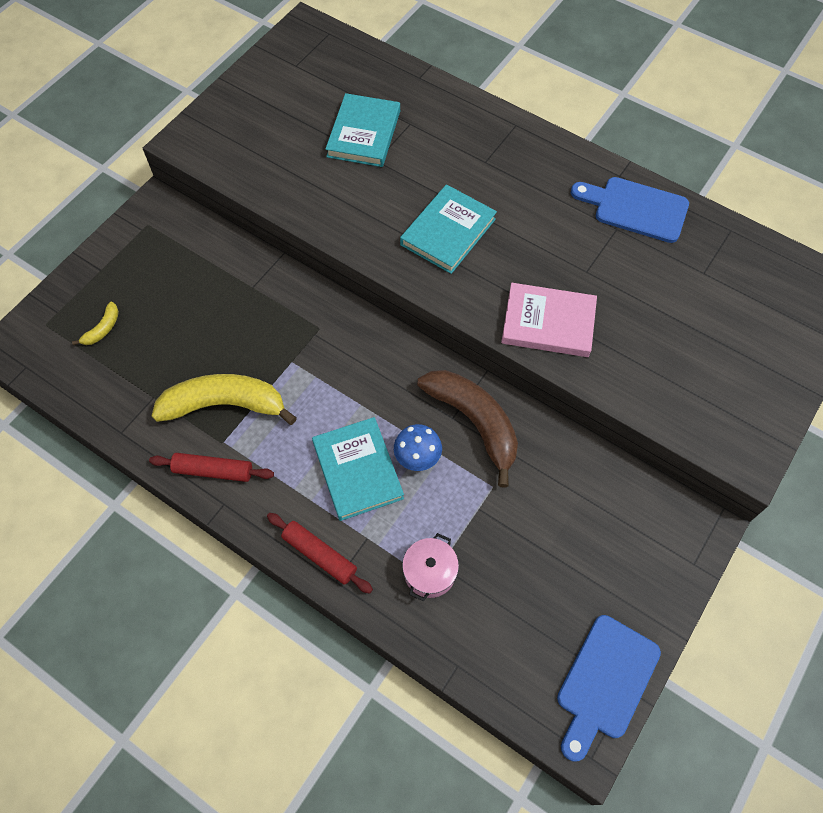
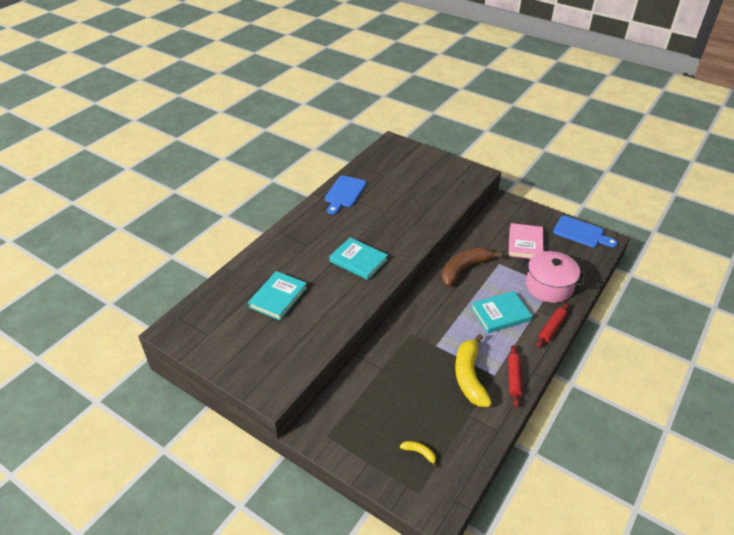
camera: 90 degrees left, 20 degrees down
(363, 134) = (278, 297): turquoise book -> turquoise book turned 75 degrees counterclockwise
(417, 457) = (488, 290): blue mushroom -> none
(430, 572) = (549, 286): pink pot -> pink pot, size x1.83
(548, 323) = (417, 226): pink book -> pink book (525, 243)

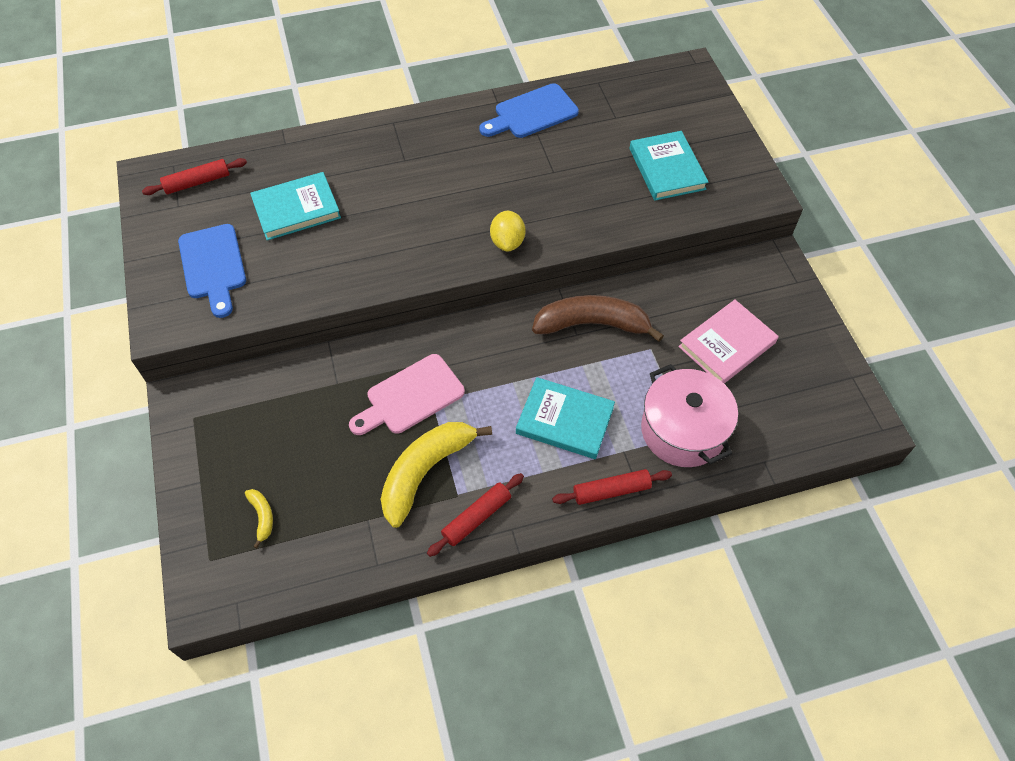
camera: 40 degrees right, 15 degrees up
(204, 317) = (197, 182): none -> red rolling pin
(358, 260) = (441, 221): turquoise book -> turquoise book (667, 169)
(400, 251) = (507, 242): none -> yellow lemon
(423, 350) = (410, 397): none -> pink cutting board
(581, 233) = (838, 386): blue cutting board -> blue cutting board (213, 266)

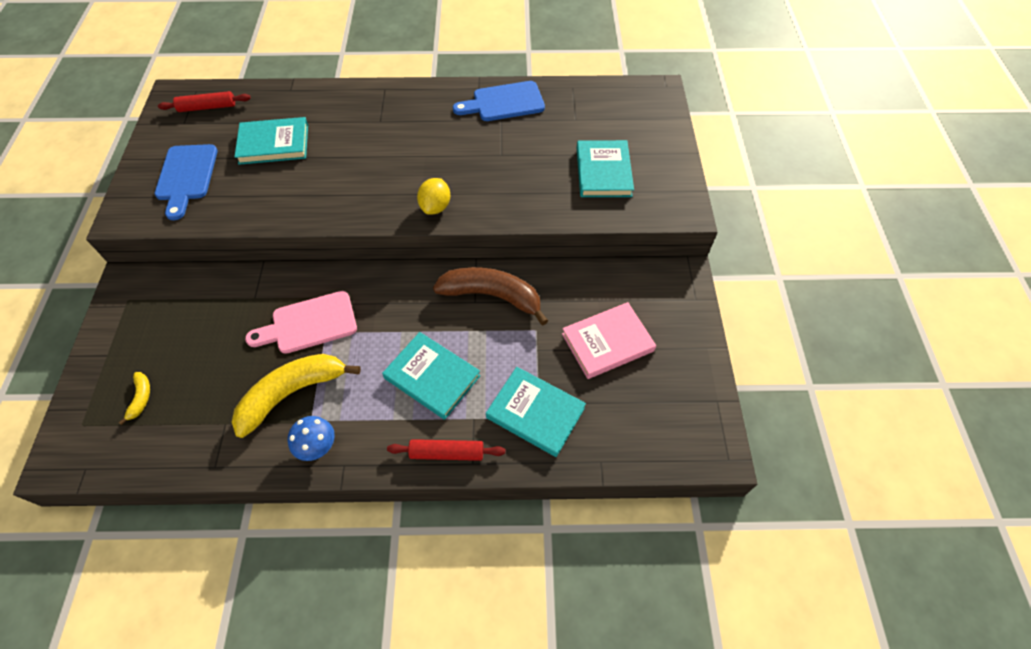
camera: 15 degrees right, 0 degrees up
(476, 517) = (317, 446): red rolling pin -> blue mushroom
(683, 430) = (535, 413): pink pot -> turquoise book

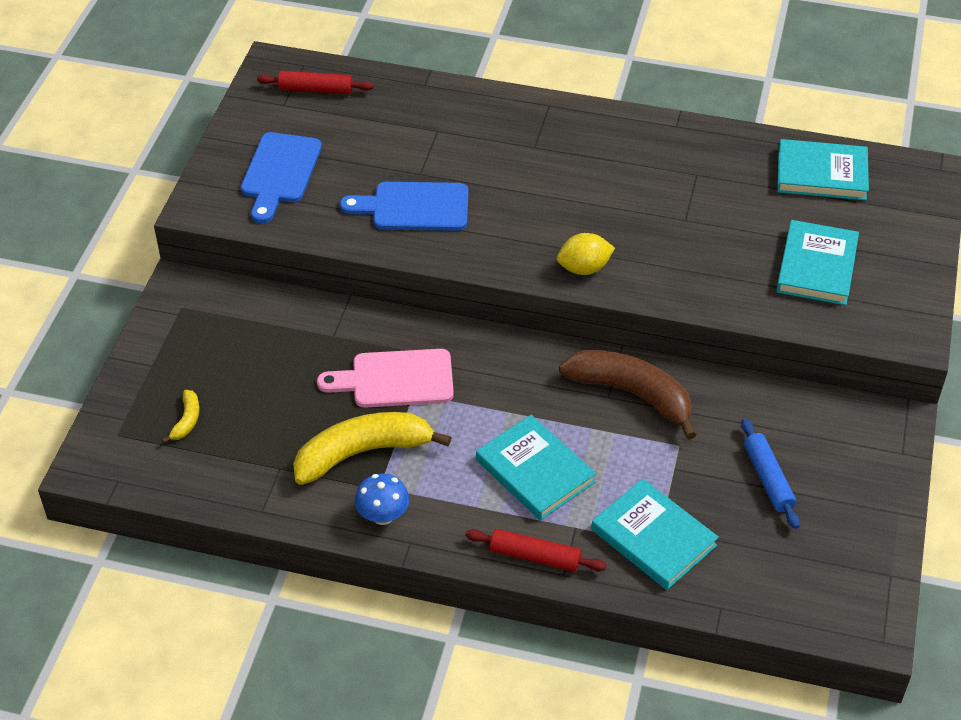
camera: 15 degrees right, 10 degrees down
(274, 144) = (393, 152): turquoise book -> turquoise book (821, 174)
(435, 207) = (584, 268): yellow lemon -> yellow lemon turned 45 degrees clockwise
(504, 102) = (706, 151): blue cutting board -> blue cutting board (414, 207)
(607, 342) = (768, 479): pink book -> blue rolling pin

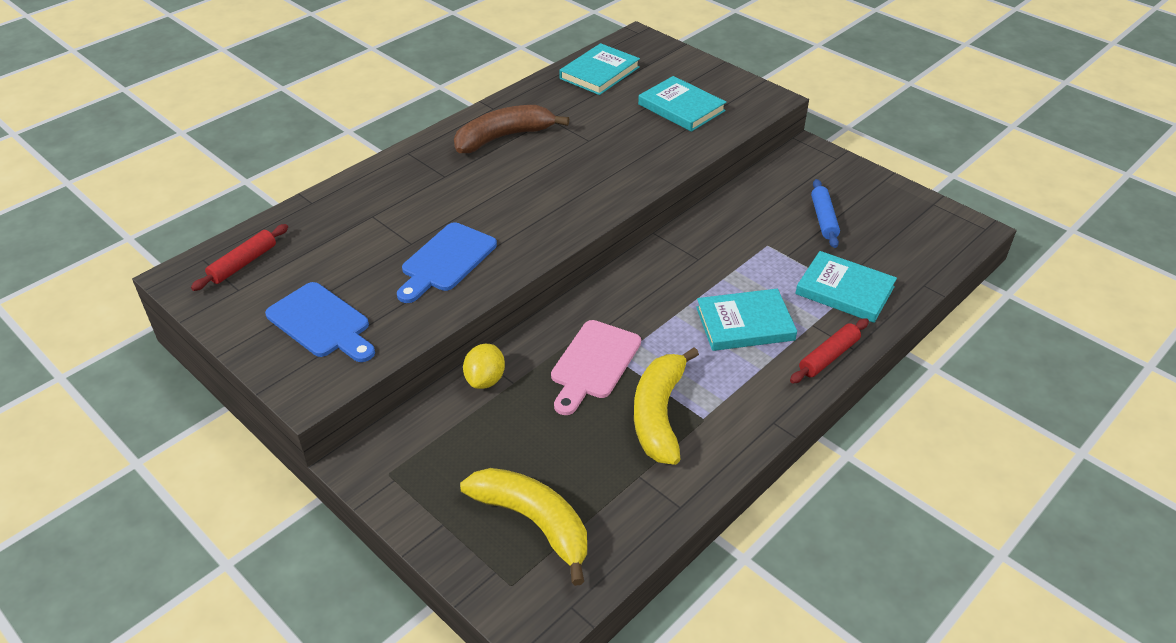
camera: 60 degrees left, 5 degrees down
(187, 420) = (534, 522): yellow banana -> yellow banana, size x2.29
(383, 516) = (735, 428): blue mushroom -> none
(584, 268) = (595, 202): yellow lemon -> yellow lemon (485, 379)
(632, 394) = (704, 247): brown banana -> brown banana (504, 137)
(653, 537) = (845, 290): turquoise book -> turquoise book turned 45 degrees clockwise
(768, 479) = (823, 219): blue rolling pin -> blue rolling pin turned 75 degrees clockwise

